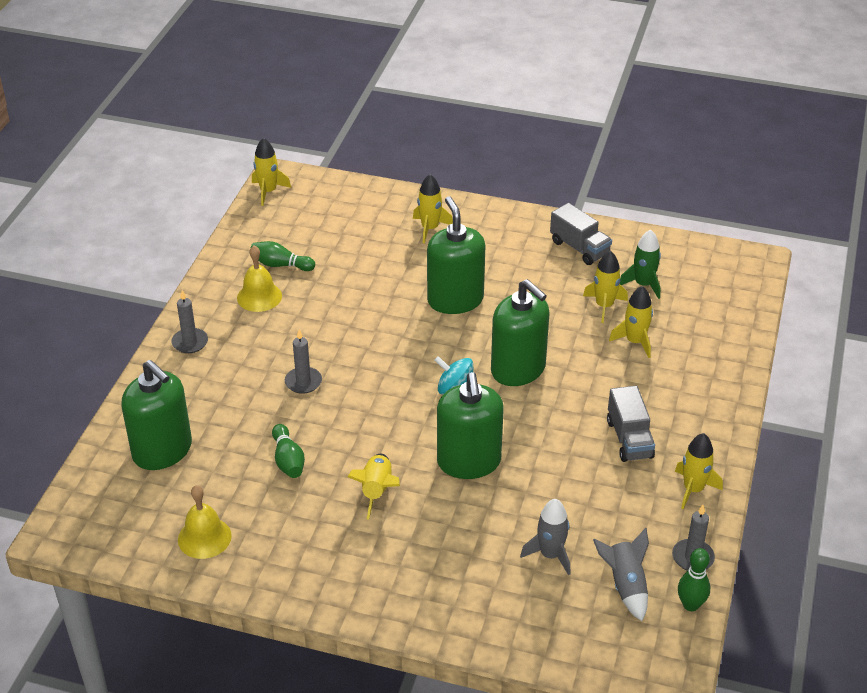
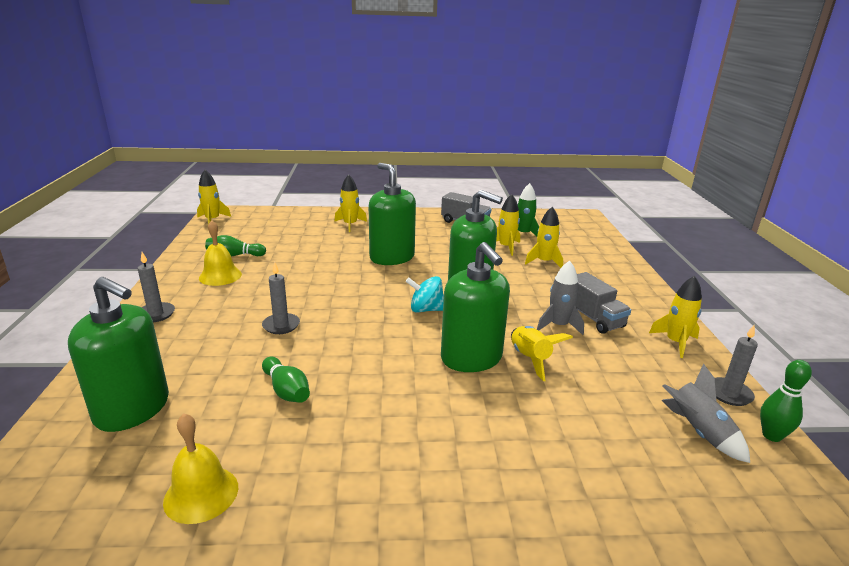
camera: 20 degrees left, 15 degrees down
(377, 491) = (395, 399): yellow rocket -> yellow rocket (530, 359)
(550, 555) = (605, 420): grey rocket -> grey rocket (558, 325)

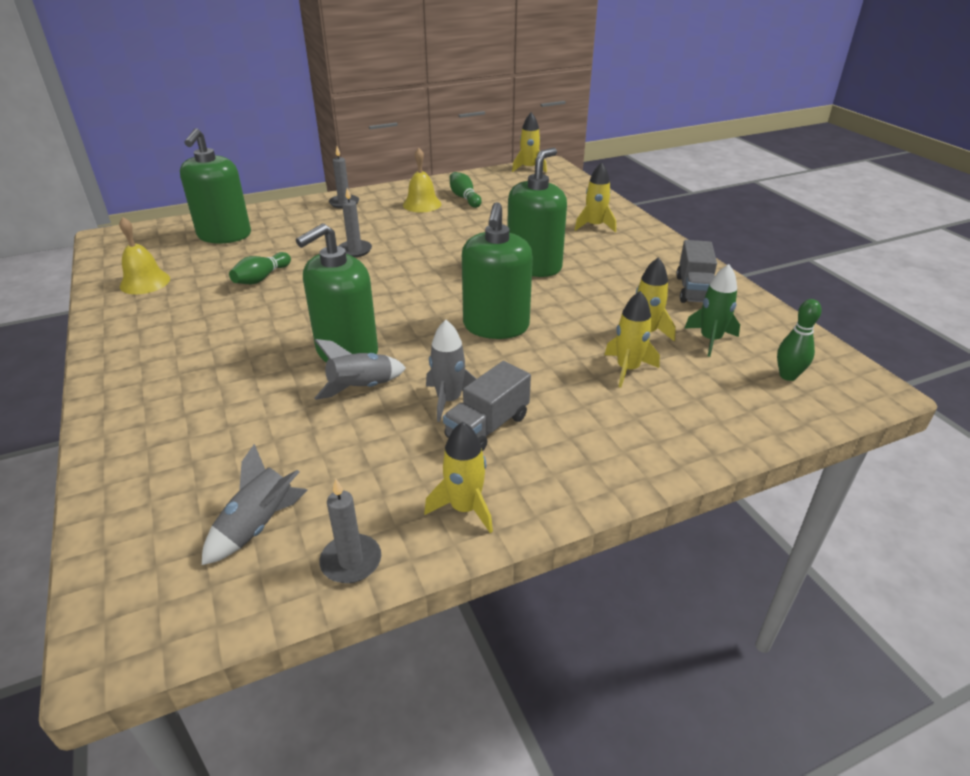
camera: 70 degrees right, 10 degrees up
(426, 309) = (429, 309): turquoise spinning top -> none
(530, 359) = (361, 388): yellow rocket -> grey rocket
(771, 436) = (266, 598): green bowling pin -> green bowling pin (788, 376)

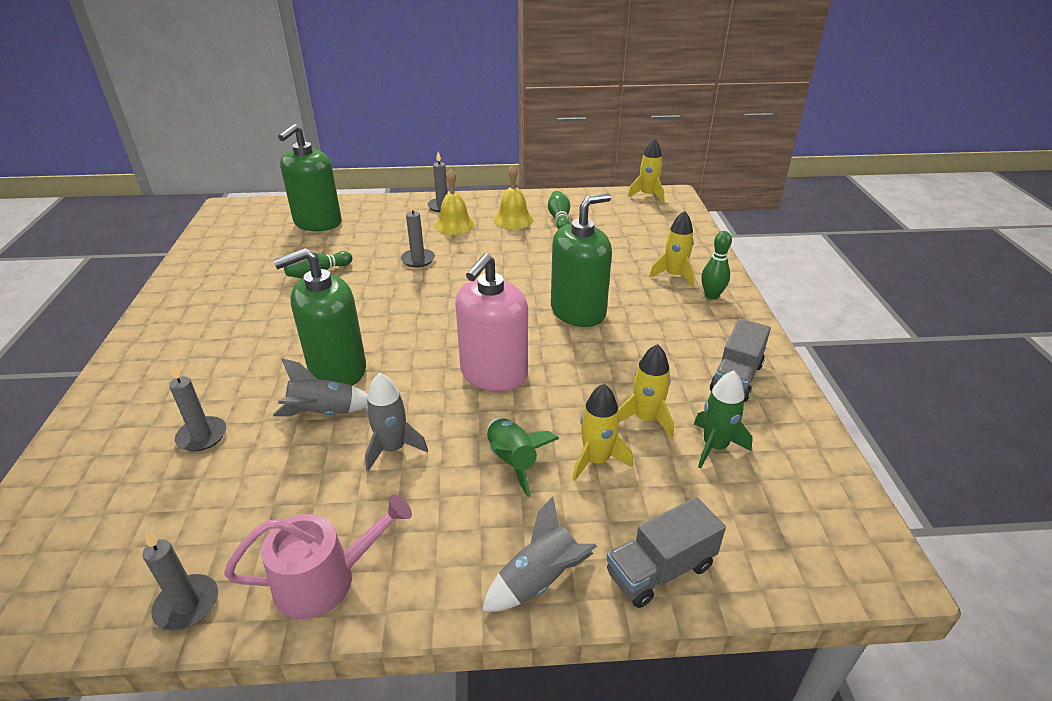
camera: 20 degrees right, 0 degrees up
(145, 282) = (224, 258): yellow bell -> yellow bell (454, 225)
(252, 433) = (202, 436): none -> grey candle
(258, 526) = (140, 538): grey rocket -> grey rocket (539, 580)
(464, 508) = (325, 579): yellow rocket -> pink watering can
(487, 427) = (408, 490): grey truck -> grey truck (660, 570)
(496, 326) = (493, 374): green soap dispenser -> pink soap dispenser
(560, 385) = (512, 461): none -> green rocket
(788, 376) = (779, 518): green bowling pin -> green bowling pin (711, 296)

